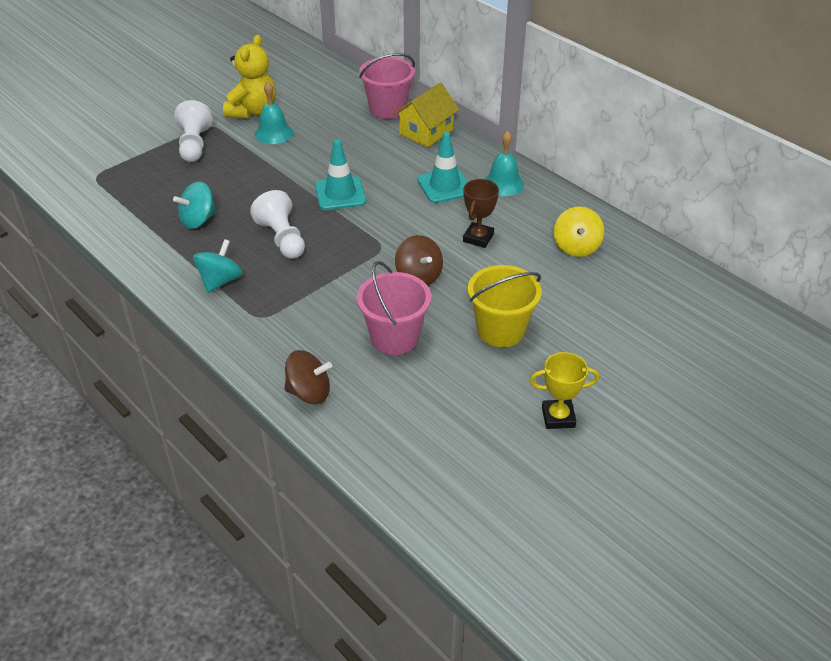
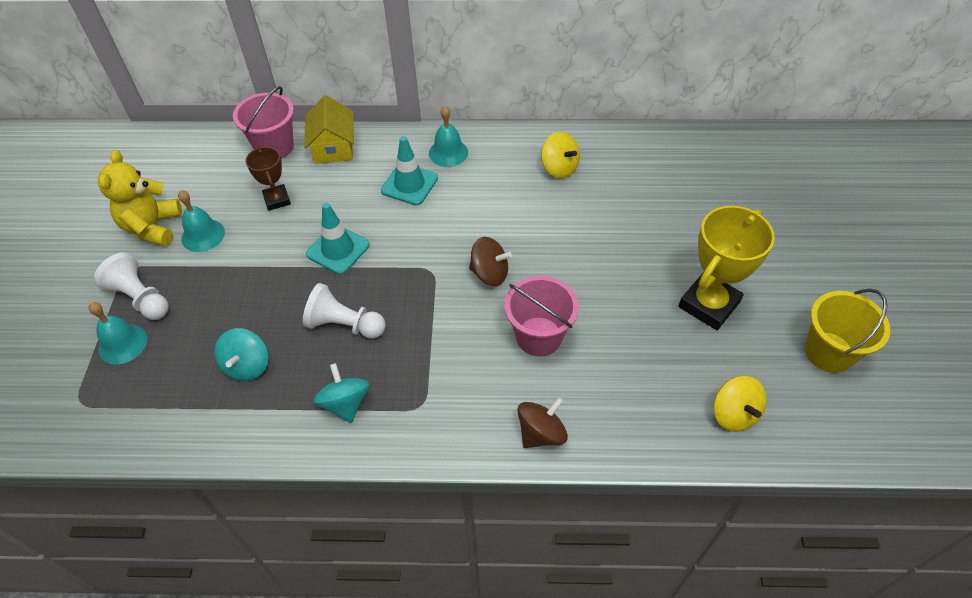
camera: 45 degrees left, 10 degrees up
(154, 162) = (122, 344): none -> turquoise bell
(253, 111) = (153, 227): yellow teddy bear -> yellow teddy bear turned 150 degrees counterclockwise
(463, 497) = (734, 414): none -> yellow spinning top
(478, 238) = (488, 210): brown trophy -> brown trophy (277, 200)
(500, 330) = (596, 271): yellow bucket -> yellow bucket (829, 352)
(558, 417) = (708, 304): yellow trophy -> yellow trophy, size x1.75

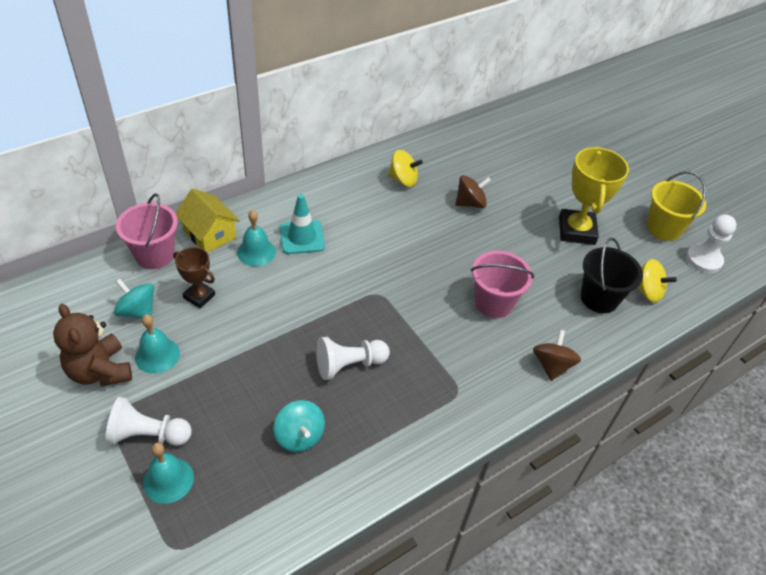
camera: 40 degrees left, 5 degrees down
(153, 227) = (100, 371): yellow teddy bear -> brown teddy bear
(338, 249) = (290, 312): turquoise traffic cone -> none
(345, 403) = (403, 420): turquoise spinning top -> turquoise spinning top (137, 311)
(448, 152) = (310, 201): turquoise bell -> turquoise bell (256, 252)
(489, 273) = (422, 276): brown spinning top -> brown spinning top (470, 203)
(664, 391) = (599, 298): none -> black bucket
(850, 415) = (703, 260): none -> white pawn

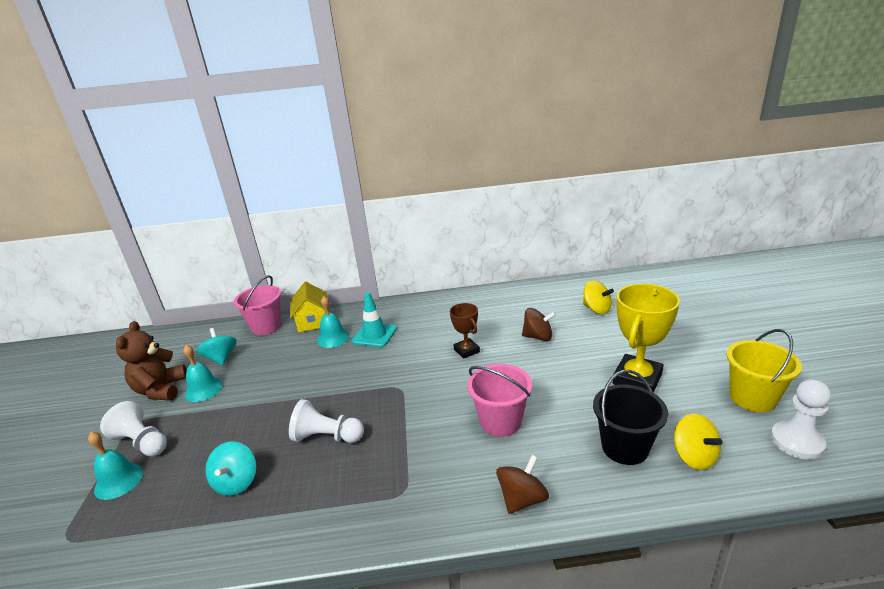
camera: 35 degrees right, 20 degrees down
(199, 296) = (267, 358): brown trophy -> brown trophy (466, 350)
(403, 180) = (489, 311): yellow spinning top -> yellow spinning top (596, 309)

